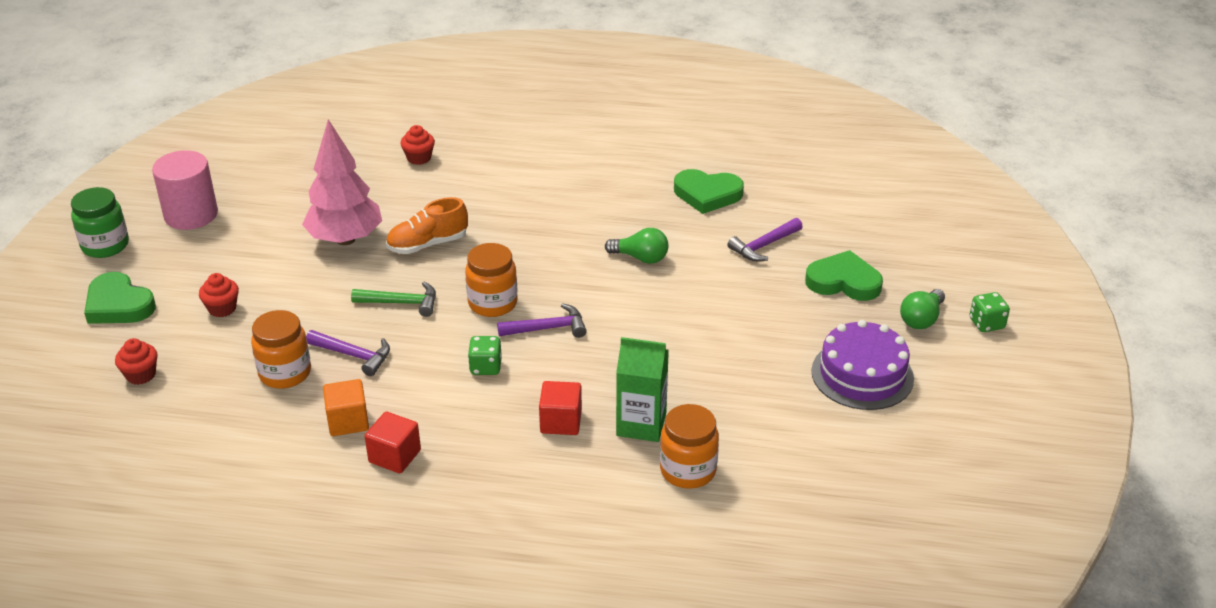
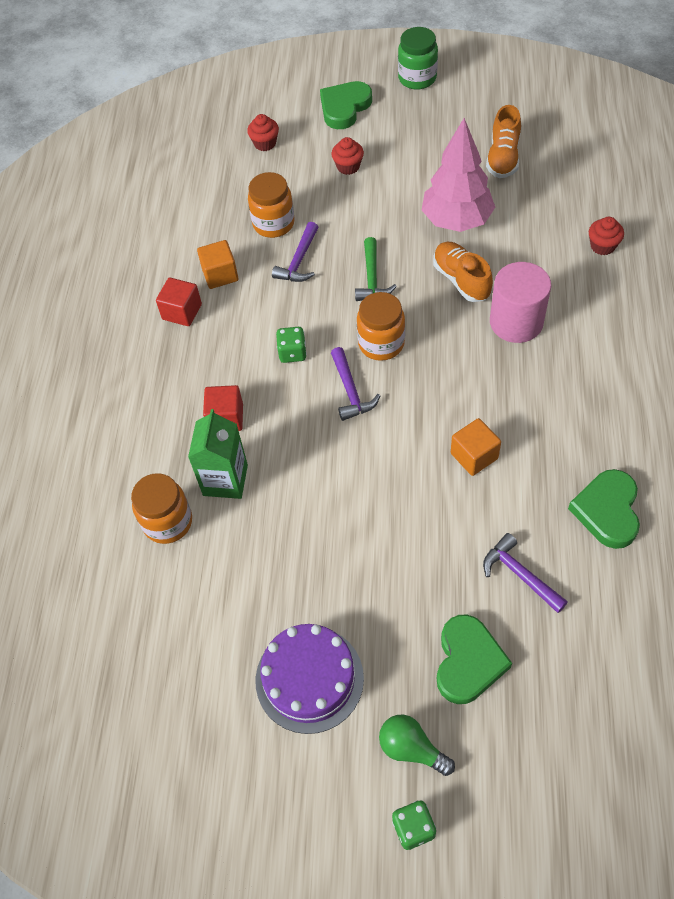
camera: 90 degrees right, 20 degrees up
(191, 214) = (470, 114): pink cylinder -> pink cylinder (516, 322)
(270, 200) = (503, 158): none -> orange shoe
(640, 258) = (474, 456): green light bulb -> orange cube

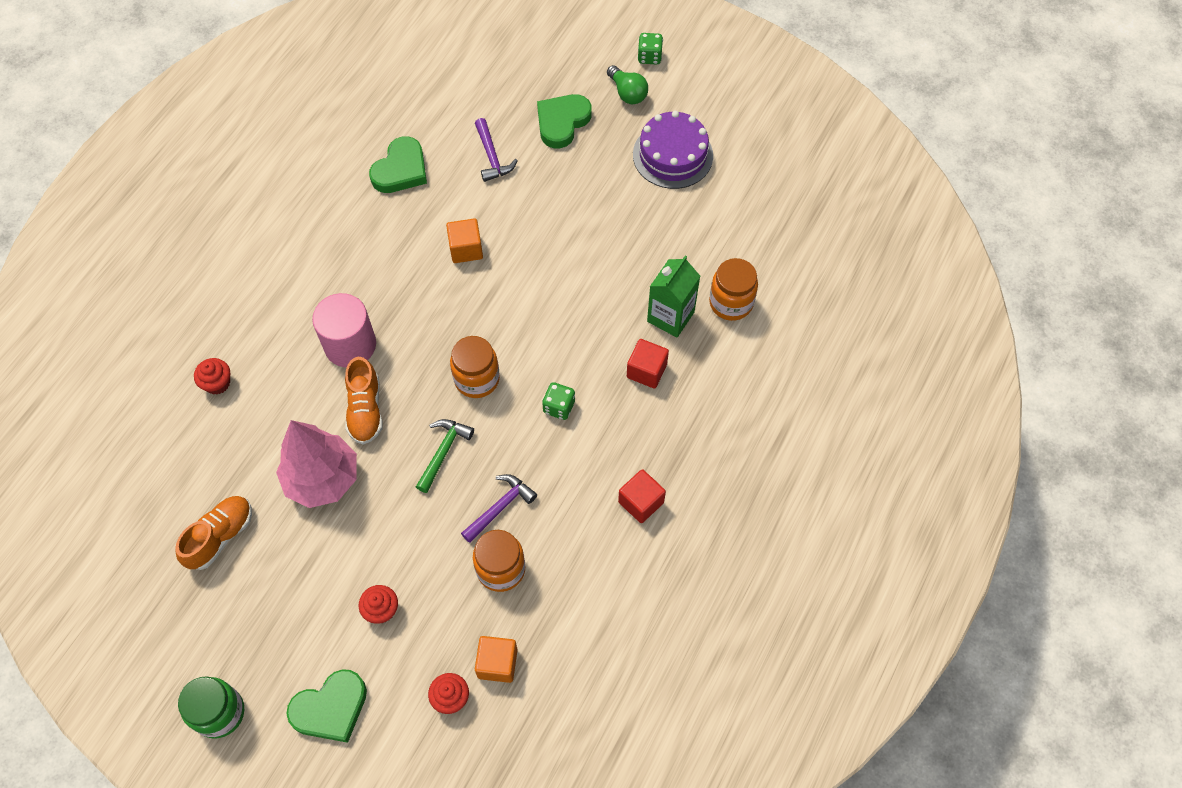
camera: 160 degrees left, 5 degrees up
(220, 275) = (585, 529): orange cube -> orange cube (497, 663)
(350, 391) = (529, 347): purple hammer -> none

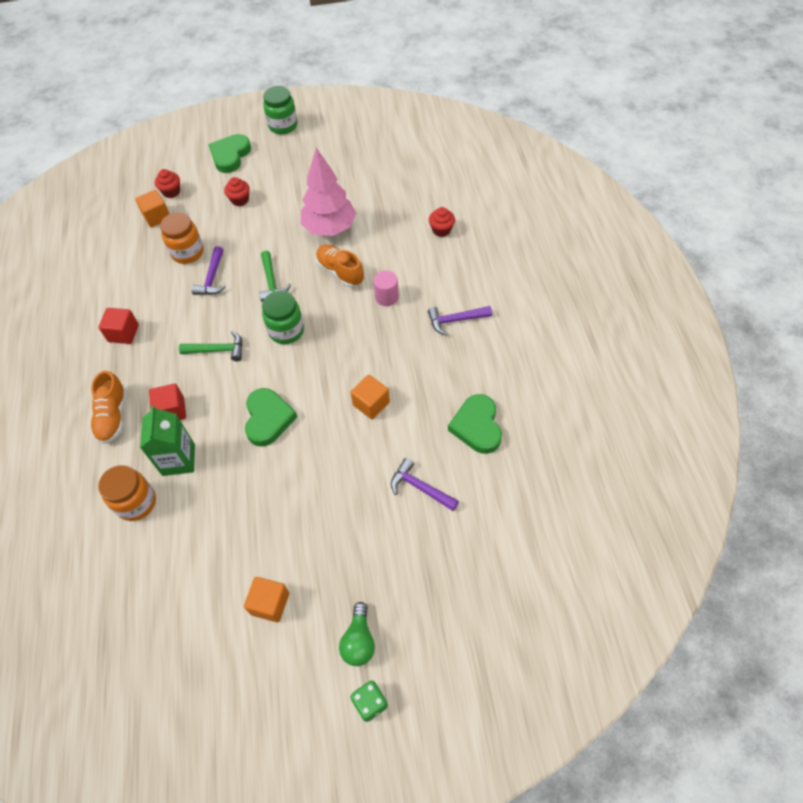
camera: 145 degrees right, 5 degrees down
(220, 536) = (357, 176): orange shoe -> orange shoe (113, 416)
(316, 272) = (455, 320): none -> purple hammer
(350, 345) = (386, 297): pink cylinder -> pink cylinder, size x0.58
(477, 379) = (286, 331): orange jar -> green jar
(559, 407) = (218, 350): green dice -> green hammer
(562, 122) = (391, 563): green heart -> green heart (268, 419)
(627, 93) = (359, 641): green light bulb -> green light bulb turned 105 degrees counterclockwise
(672, 155) = (270, 603): purple cake -> orange cube

